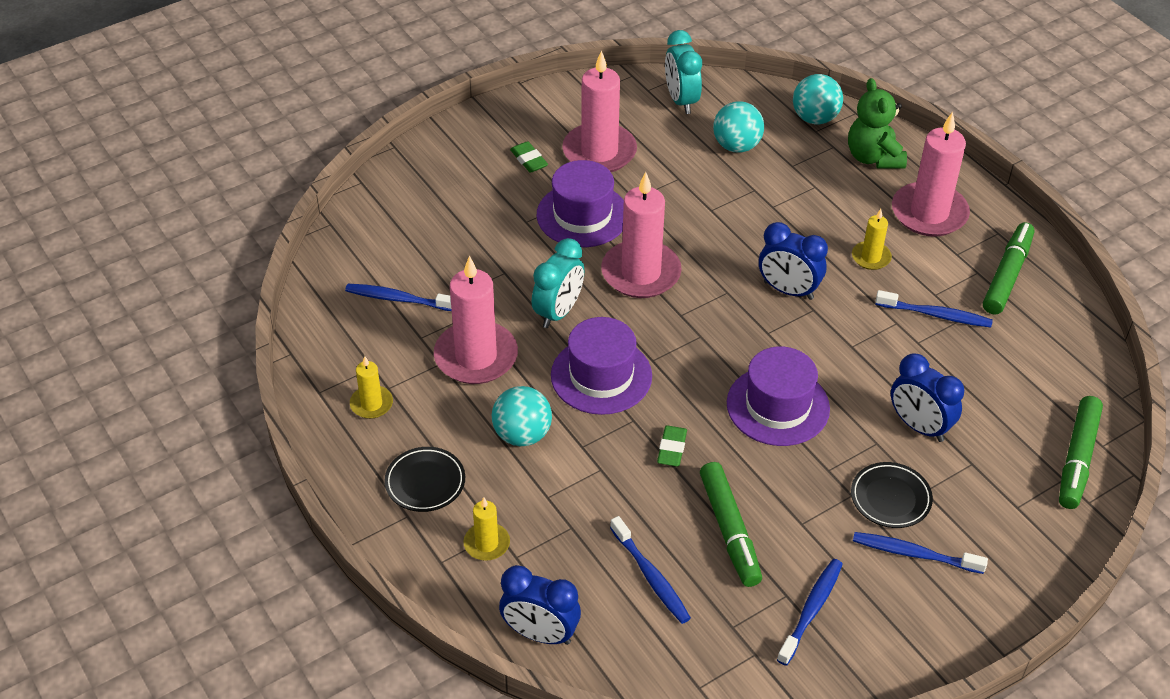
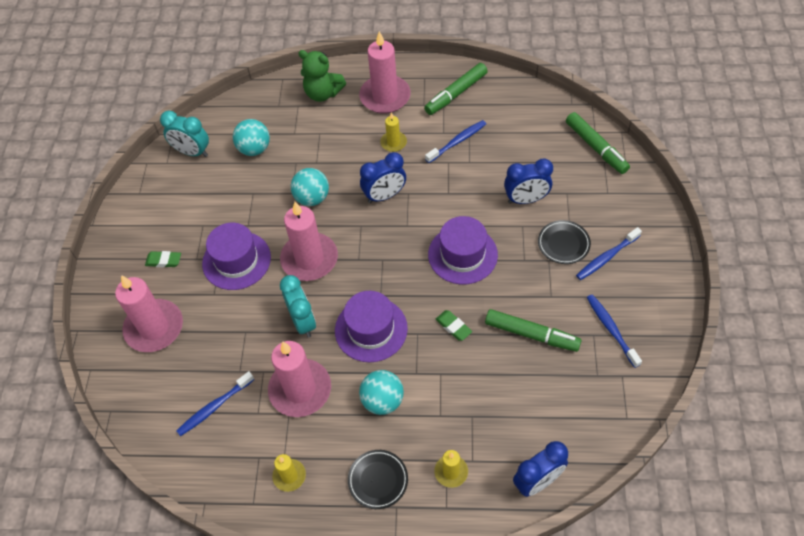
camera: 50 degrees left, 10 degrees up
(599, 152) = (193, 219): pink candle -> pink candle (154, 328)
(651, 576) = (536, 395): blue toothbrush -> none
(815, 118) = (268, 99): turquoise ball -> turquoise ball (312, 198)
(1007, 275) = (456, 94): green marker -> green marker turned 105 degrees counterclockwise

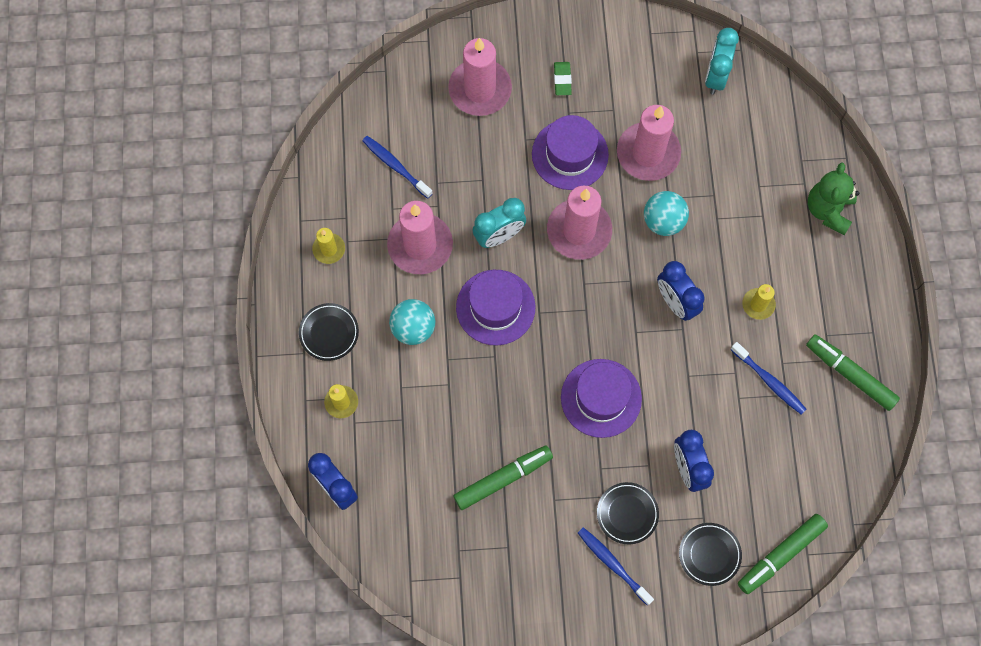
camera: 80 degrees right, 15 degrees up
(254, 149) = (729, 145): turquoise ball -> none
(385, 97) = (833, 286): pink candle -> pink candle (648, 153)
(453, 327) = (505, 394): green eraser -> none
(531, 334) = (503, 479): green marker -> green marker turned 135 degrees counterclockwise
(596, 192) = (709, 554): none -> black plate
(611, 329) = (516, 567): blue toothbrush -> none

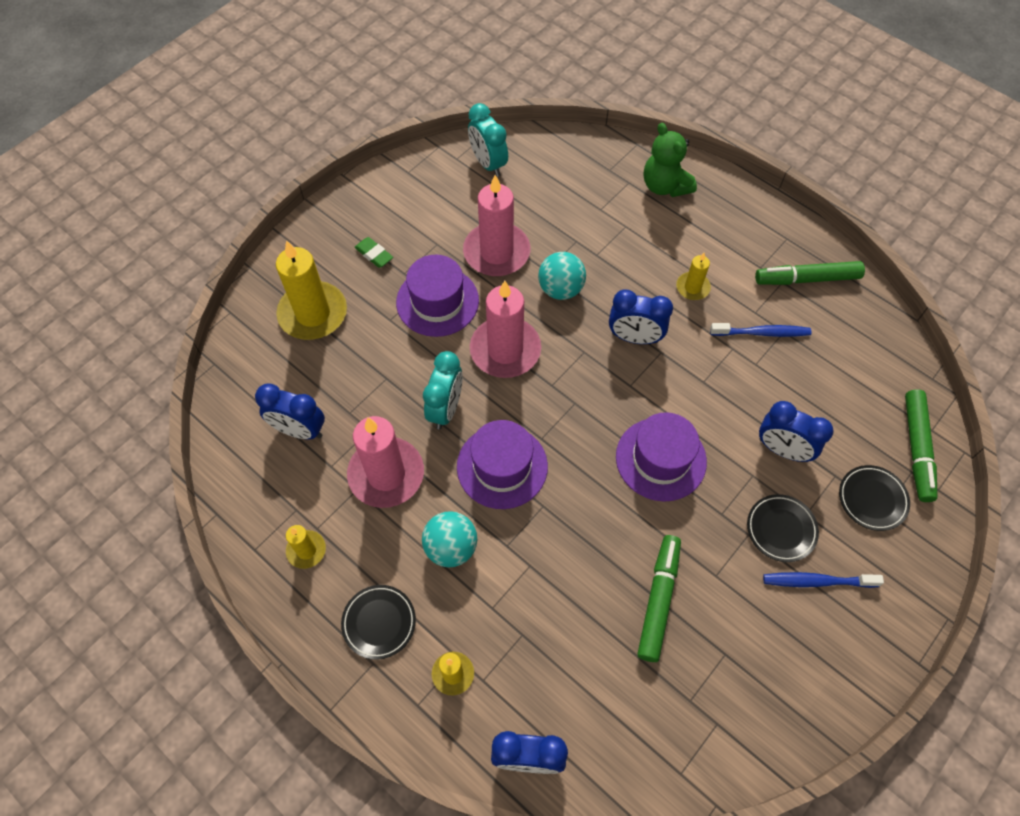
camera: 45 degrees left, 10 degrees down
(395, 166) = (299, 430): blue toothbrush -> blue clock
(480, 89) = (313, 313): pink candle -> yellow candle

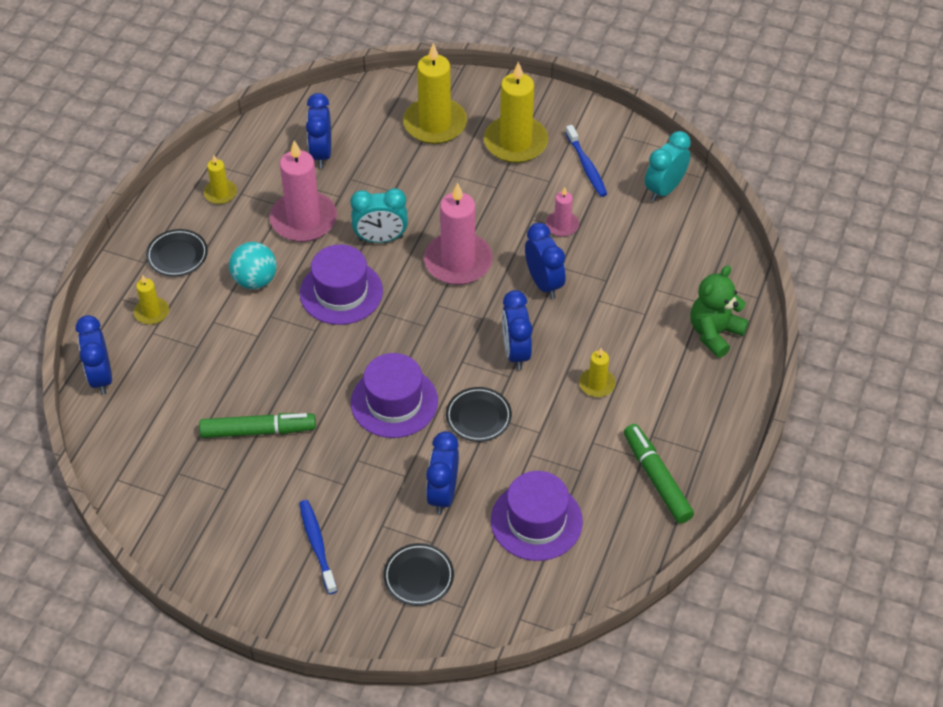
camera: 70 degrees right, 10 degrees down
(374, 254) = (515, 142): green eraser -> yellow candle
(437, 301) = (487, 200): purple hat -> purple hat (536, 521)
(496, 252) = (562, 225): pink candle -> pink candle, size x0.50
(560, 289) = (544, 283): turquoise ball -> blue clock
(762, 333) = (570, 452): blue toothbrush -> blue toothbrush (586, 166)
(781, 529) = (358, 508): black plate -> black plate (478, 417)
(917, 449) = (491, 607): green marker -> none

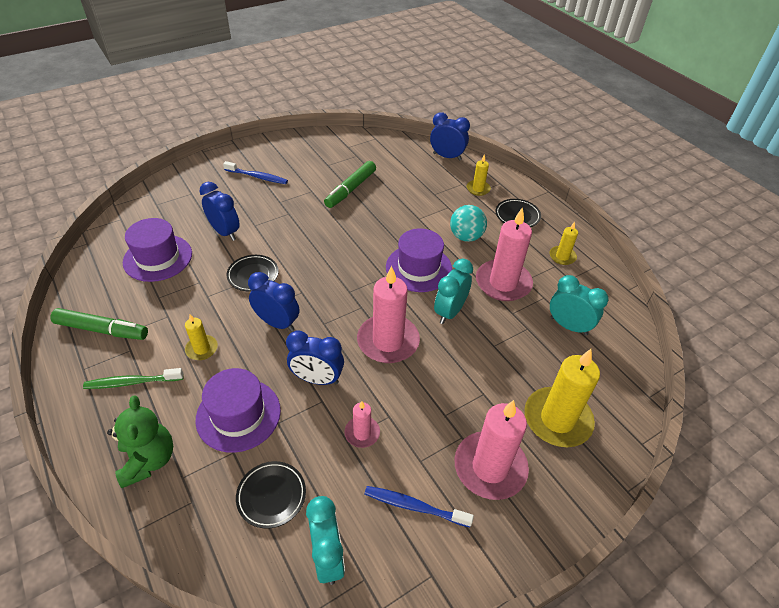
camera: 125 degrees right, 5 degrees down
(321, 154) = (568, 326): blue clock -> turquoise clock
(394, 402) = (308, 246): purple hat -> purple hat (238, 414)
(418, 577) = (193, 199): black plate -> black plate (271, 496)
(515, 142) = (490, 467): yellow candle -> pink candle
(675, 403) = (132, 382): none -> green toothbrush

